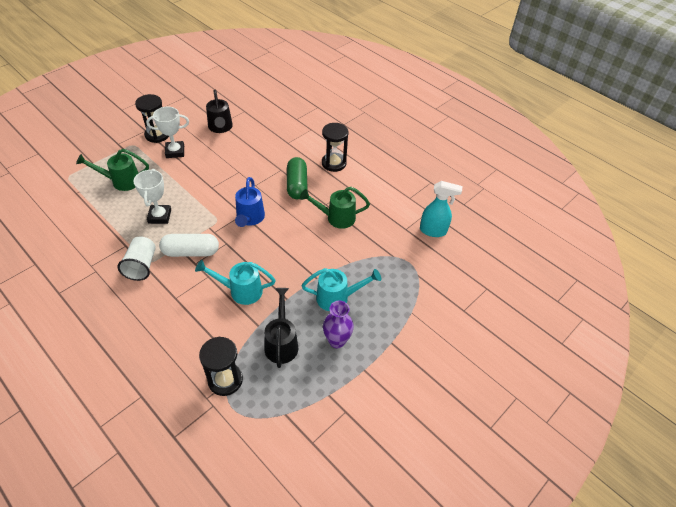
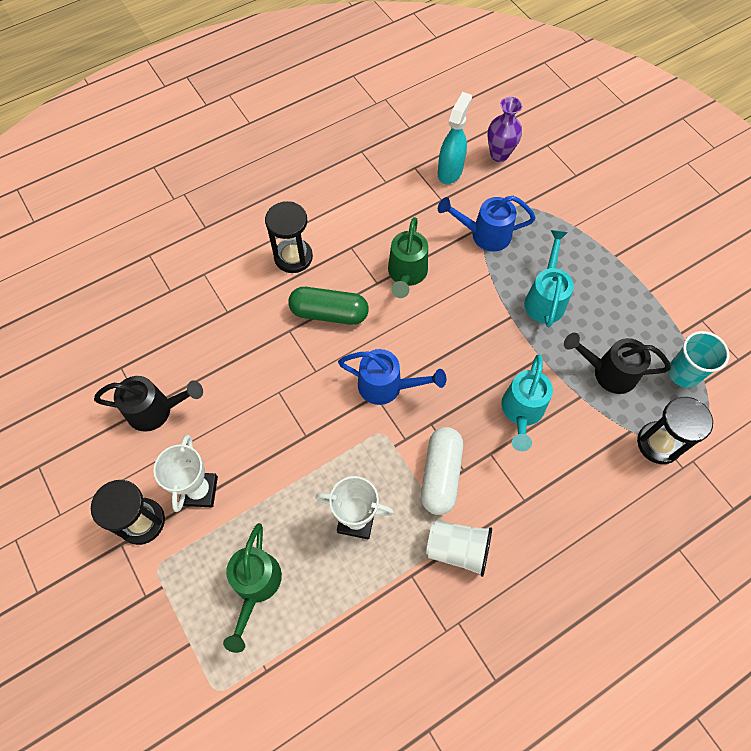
camera: 75 degrees left, 15 degrees up
(290, 397) = (683, 373): none -> turquoise cup
(337, 341) = (609, 311): purple vase -> purple vase (499, 155)
(383, 256) = (485, 235): none -> blue watering can

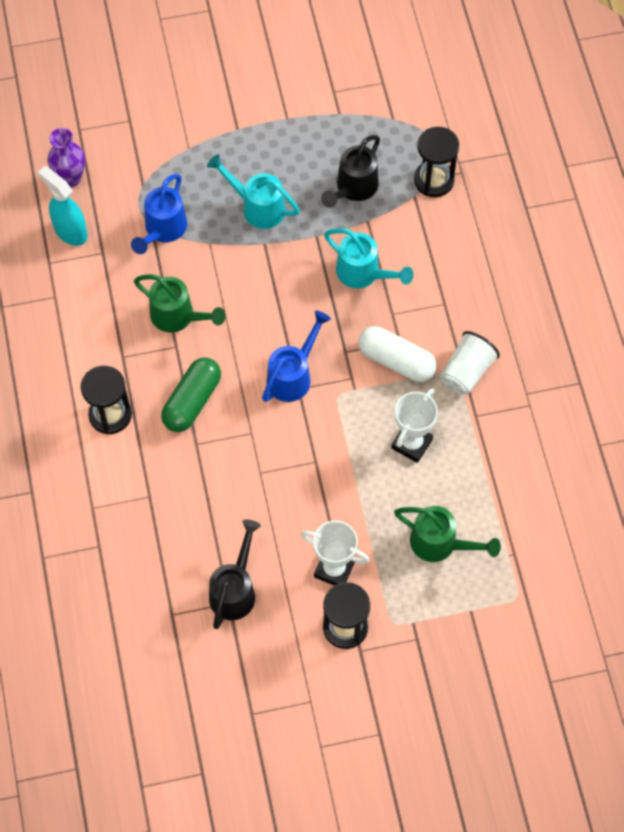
camera: 70 degrees left, 0 degrees up
(683, 373) = (378, 130): turquoise cup -> none

